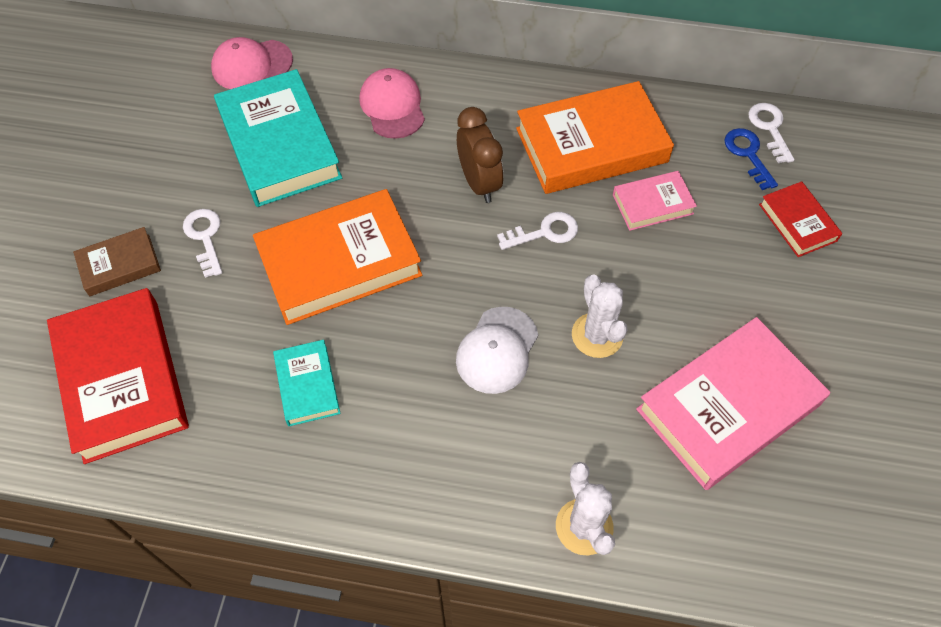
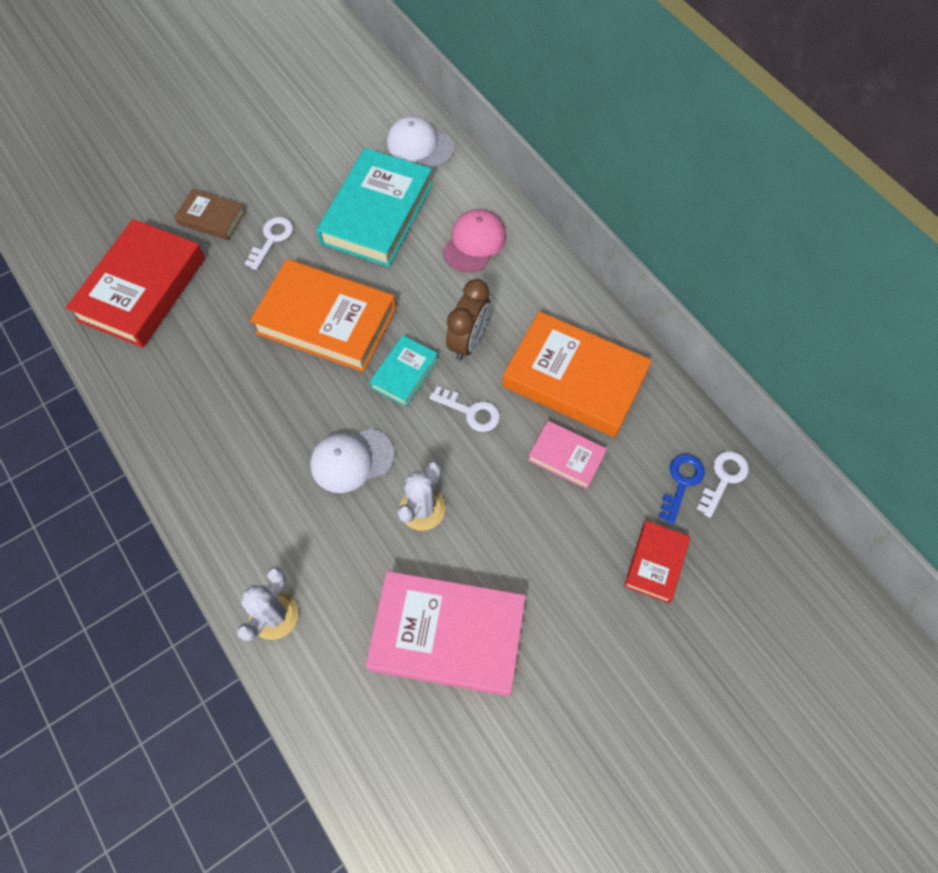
camera: 45 degrees right, 5 degrees up
(251, 65) = (420, 145): pink cap -> white cap
(307, 385) = (226, 381): turquoise book -> turquoise book (404, 373)

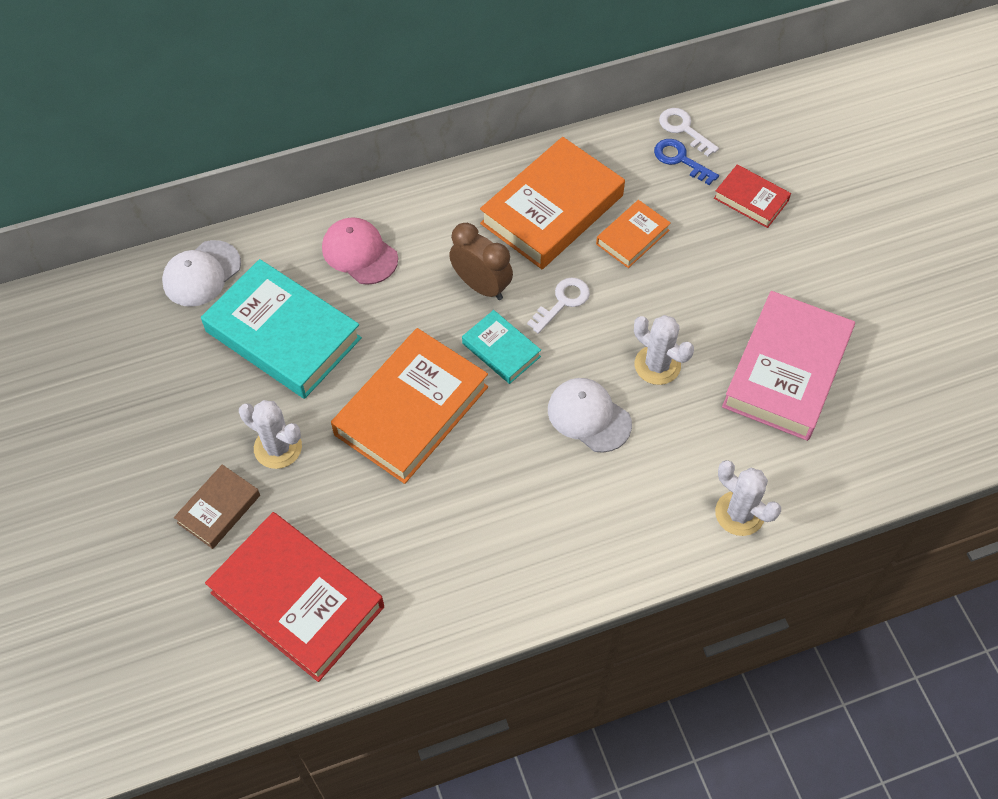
camera: 75 degrees left, 5 degrees down
(272, 239) = (278, 447): white key -> white cactus
(351, 460) = (589, 416): white cap -> white cap turned 135 degrees clockwise
(566, 457) = (632, 237): pink book -> orange book

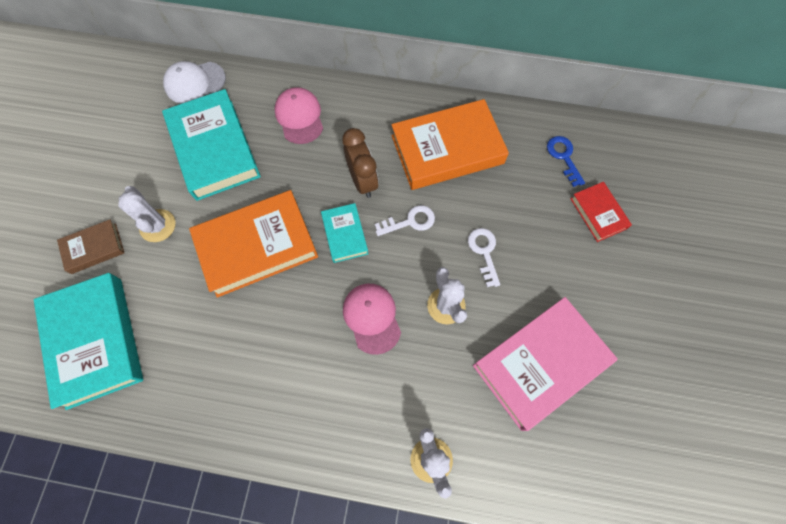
camera: 30 degrees right, 10 degrees up
(297, 600) = (95, 341): red book -> turquoise book
(589, 416) = (372, 318): white cap -> pink cap
(632, 237) = (491, 198): orange book -> none
(684, 129) = (581, 135): white key -> white key (484, 252)

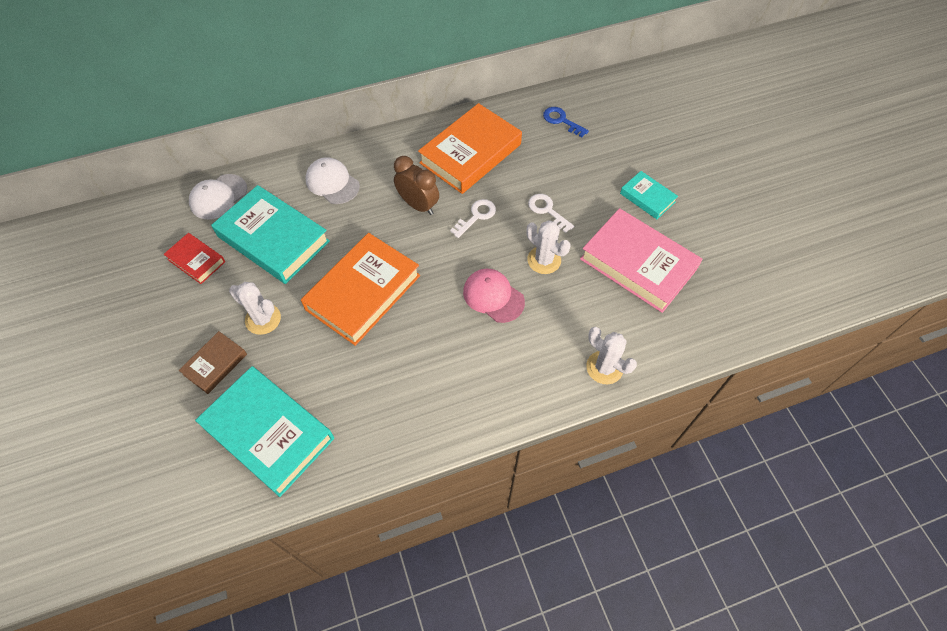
camera: 30 degrees left, 10 degrees down
(299, 117) = (332, 183): pink cap -> white cap
(345, 234) = (430, 249): turquoise book -> turquoise book (647, 197)
(540, 364) = (638, 264): pink book -> pink book turned 75 degrees counterclockwise
(598, 213) = (611, 147): red book -> red book (196, 260)

